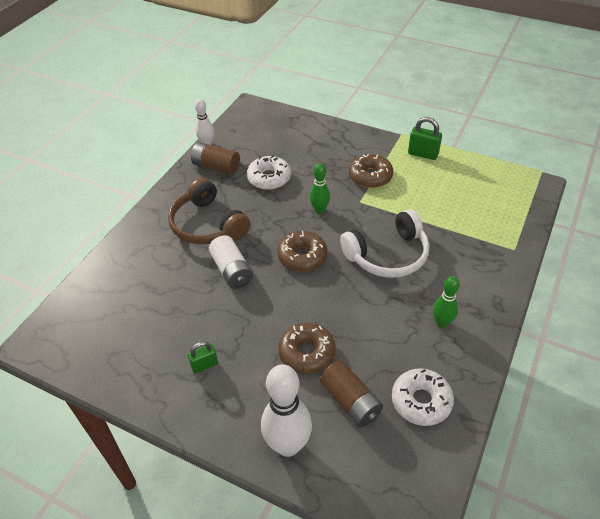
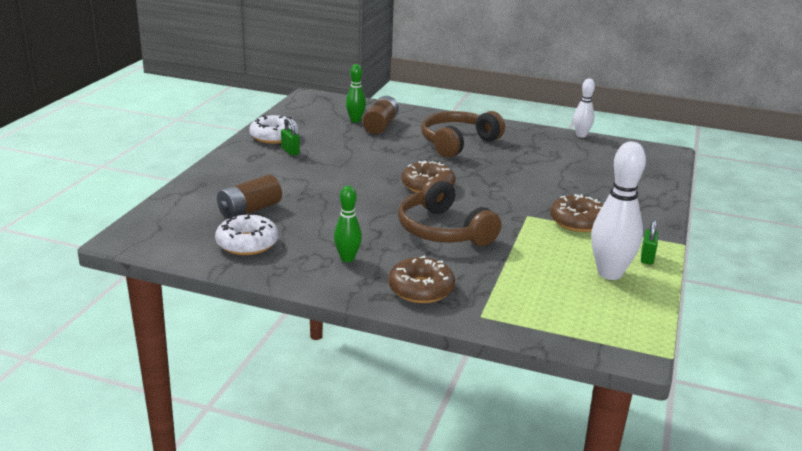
camera: 80 degrees right, 20 degrees down
(216, 167) = (546, 141): brown battery -> brown battery (380, 125)
(232, 270) = (400, 156): white battery -> none
(269, 178) = (542, 166): white donut -> white donut (274, 136)
(288, 445) = (209, 185): white bowling pin -> white bowling pin (609, 273)
(307, 353) = (304, 190): brown donut -> brown donut (421, 289)
(319, 210) = (502, 193): green bowling pin -> green bowling pin (355, 120)
(388, 255) = (443, 230): white headphones -> brown headphones
(423, 154) = (647, 258): green padlock -> green padlock, size x0.66

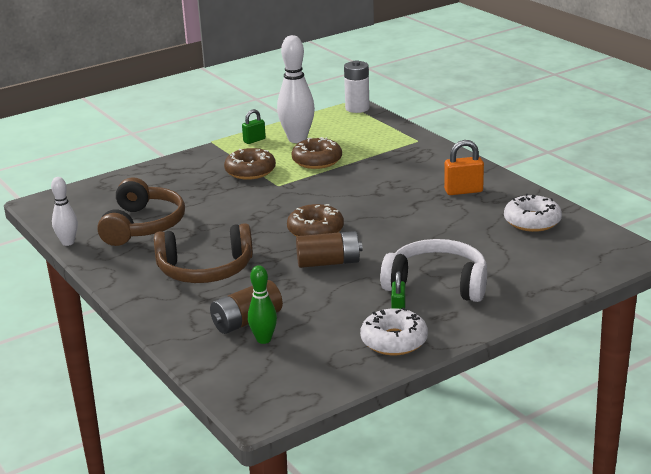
camera: 140 degrees left, 0 degrees up
(249, 210) = (506, 250): brown battery -> brown battery (328, 263)
(281, 173) = (437, 284): none -> white headphones
(347, 258) = (463, 191): green bowling pin -> orange padlock
(421, 289) = (435, 161): brown donut -> brown donut (317, 161)
(443, 230) = (362, 191): brown headphones -> brown headphones (143, 225)
(636, 350) = (357, 108): none -> white battery

